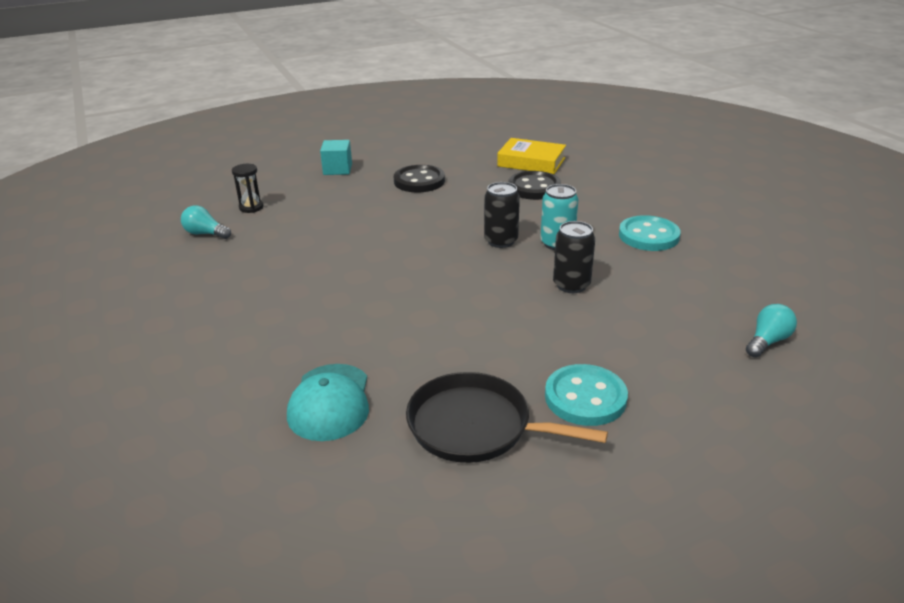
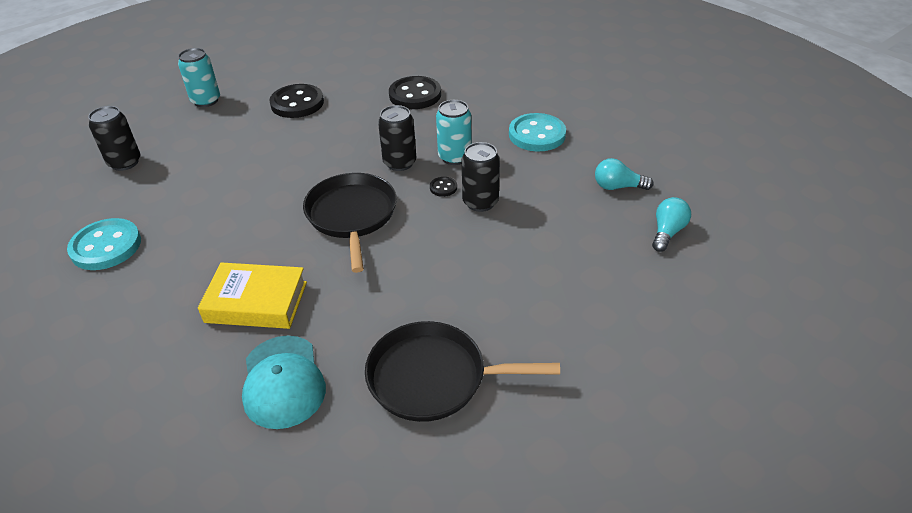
camera: 15 degrees left, 10 degrees up
(205, 234) = (83, 204): turquoise light bulb -> turquoise light bulb (618, 187)
(251, 207) = (125, 162): black hourglass -> black can
(337, 169) = (206, 101): turquoise cube -> turquoise can
(440, 278) = (352, 216): none -> black pan
(531, 162) = (404, 65): yellow book -> yellow book (256, 302)
(537, 267) = (443, 188): none -> black button
(585, 397) = (525, 324): turquoise button -> turquoise button (106, 246)

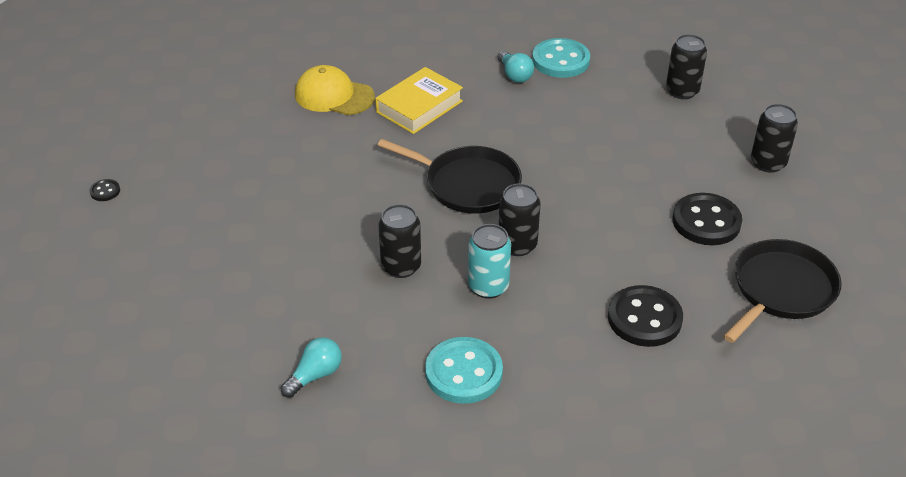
camera: 125 degrees right, 0 degrees up
(206, 101) = (768, 163): turquoise can -> black can
(283, 382) = (334, 96): turquoise cap -> yellow cap
(433, 377) = (259, 153): black pan -> black pan (781, 290)
(443, 188) = (448, 254): black button -> black button (105, 191)
(667, 232) = (223, 362): turquoise light bulb -> turquoise light bulb (514, 75)

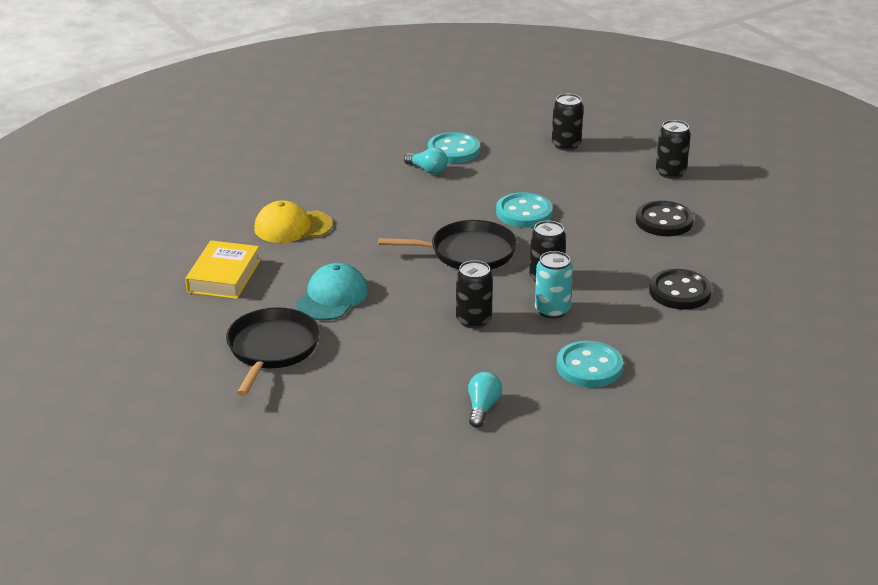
camera: 30 degrees left, 10 degrees down
(105, 191) = (165, 353): black button -> none
(297, 187) = (332, 297): none -> turquoise cap
(419, 106) = (373, 213): yellow book -> yellow book (223, 276)
(565, 157) = (524, 213): none -> turquoise button
(781, 290) = (751, 245): black pan -> black pan (272, 349)

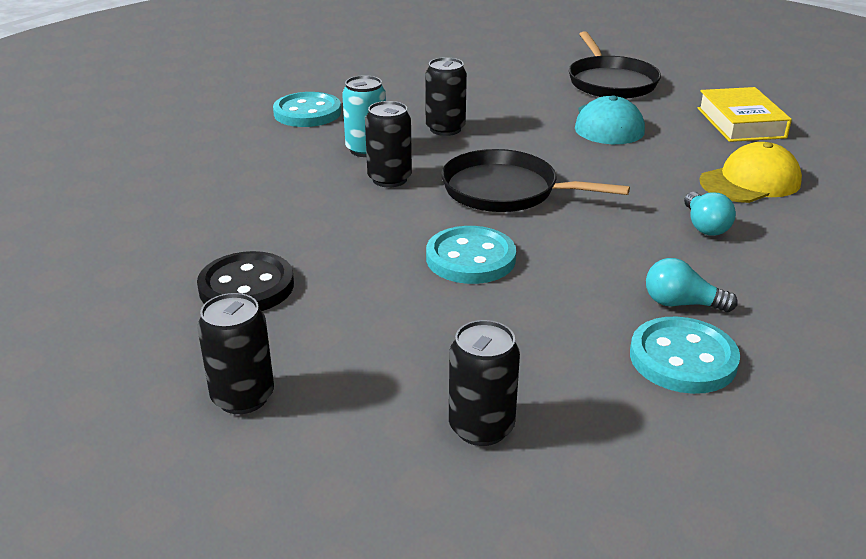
camera: 160 degrees right, 0 degrees up
(468, 252) = (506, 191): black pan -> black pan turned 45 degrees clockwise
(482, 408) = (392, 76): turquoise light bulb -> turquoise light bulb (704, 226)
(680, 292) = (217, 192): black button -> none

